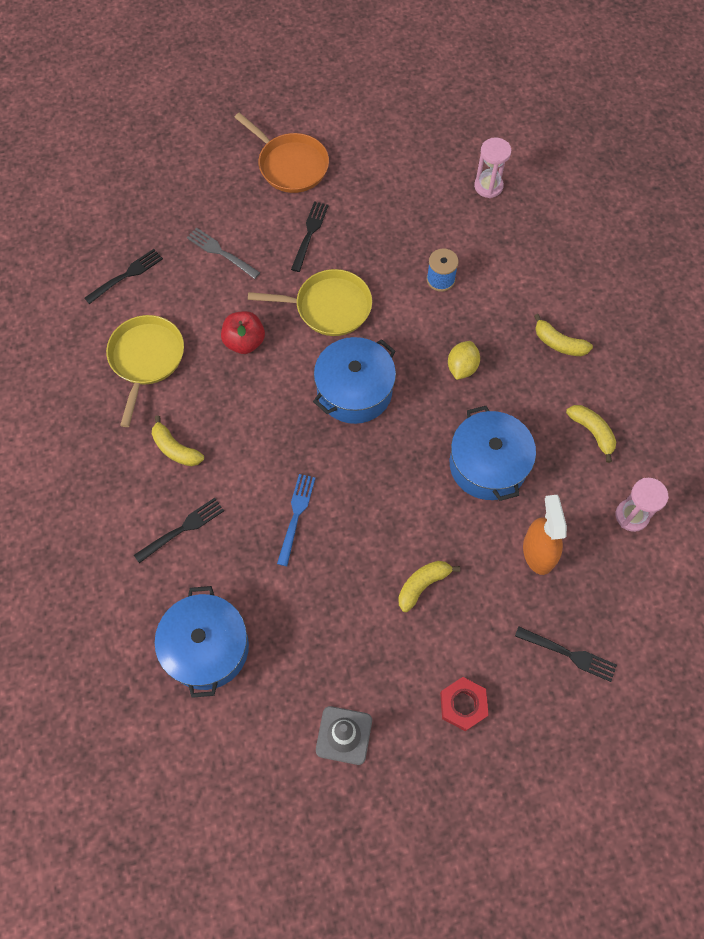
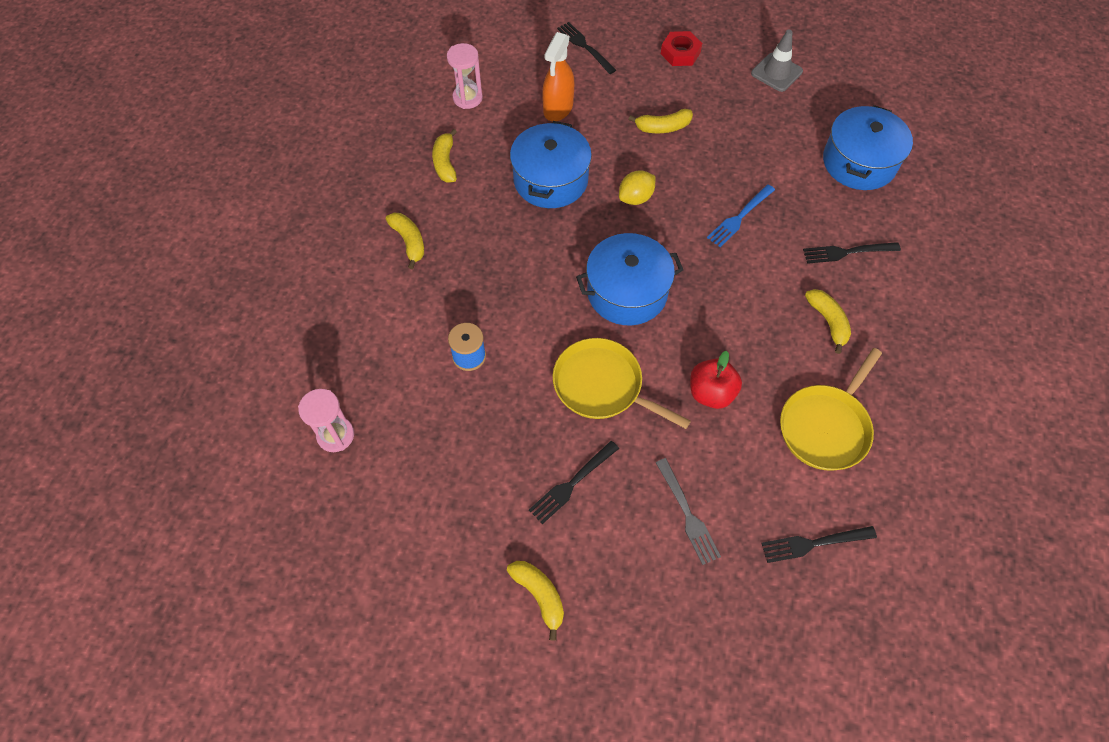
camera: 150 degrees left, 5 degrees down
(290, 165) = (539, 595): orange pan -> yellow banana
(462, 367) = (513, 264): yellow lemon -> yellow lemon (635, 198)

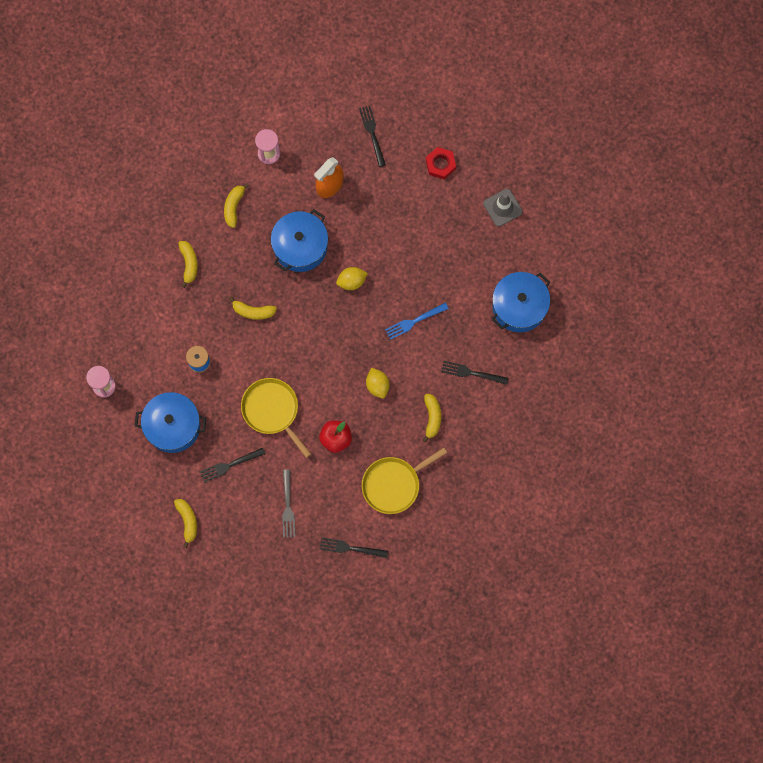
camera: 20 degrees right, 15 degrees up
(627, 292) = (315, 351): blue pot -> blue pot (173, 426)
(663, 127) = (397, 228): yellow banana -> yellow banana (253, 311)
(733, 306) = (377, 385): none -> yellow lemon

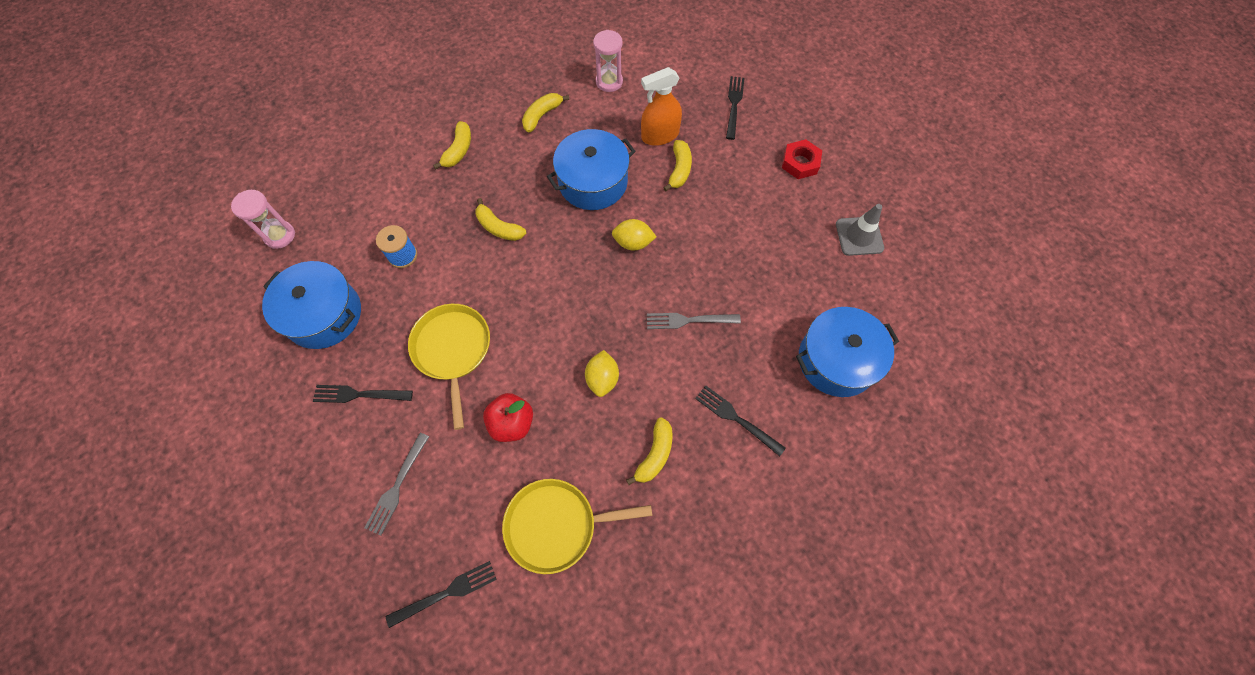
camera: 25 degrees right, 10 degrees down
(187, 521) = (259, 443): yellow banana -> yellow banana (679, 169)
(350, 548) = (446, 593): black fork -> black fork turned 120 degrees clockwise
(414, 321) = (689, 320): blue fork -> grey fork

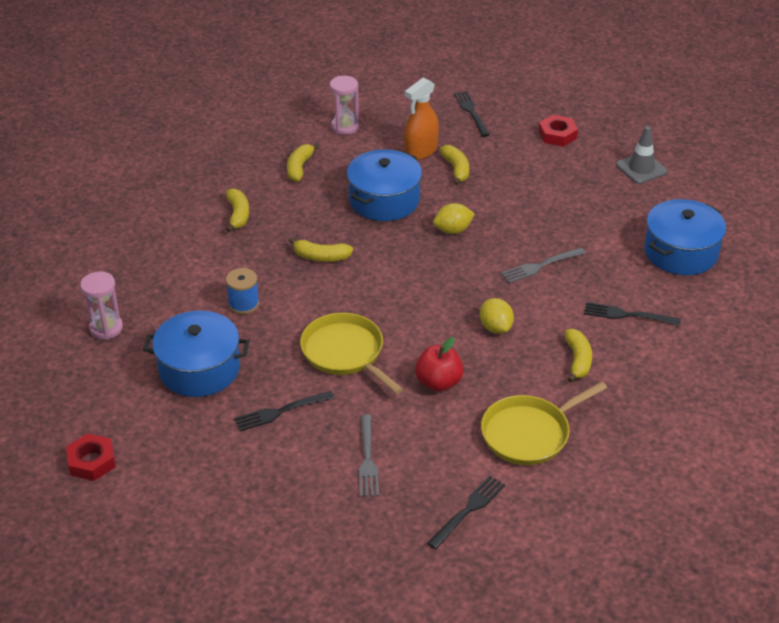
camera: 25 degrees left, 25 degrees down
(181, 380) = (91, 461): none -> red nut

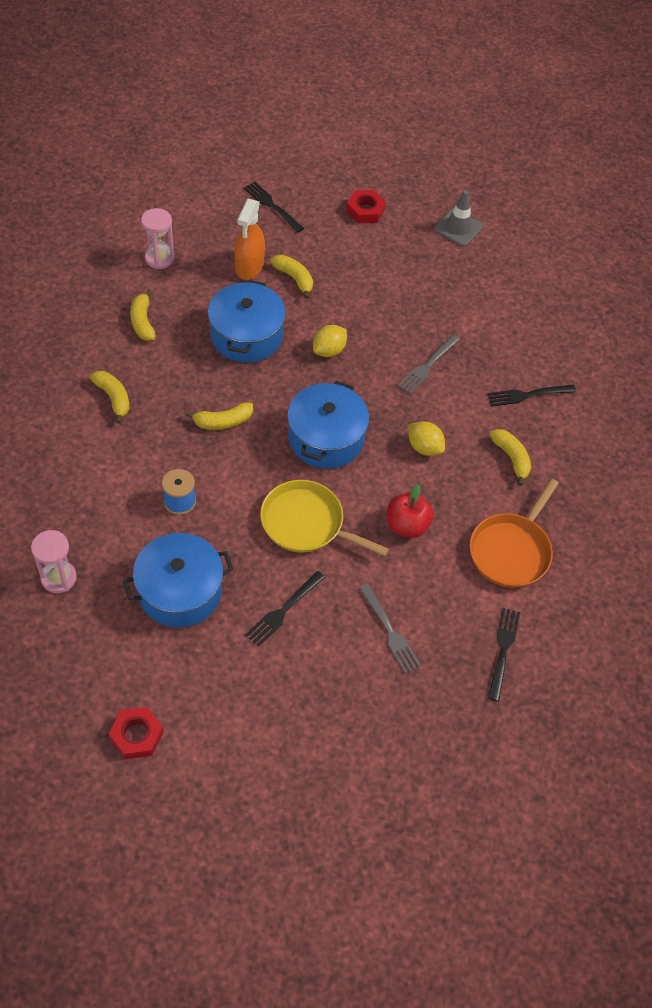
camera: 30 degrees left, 15 degrees up
(529, 433) = (511, 551): yellow pan -> orange pan
(681, 252) = (537, 312): blue pot -> blue pot (326, 438)

